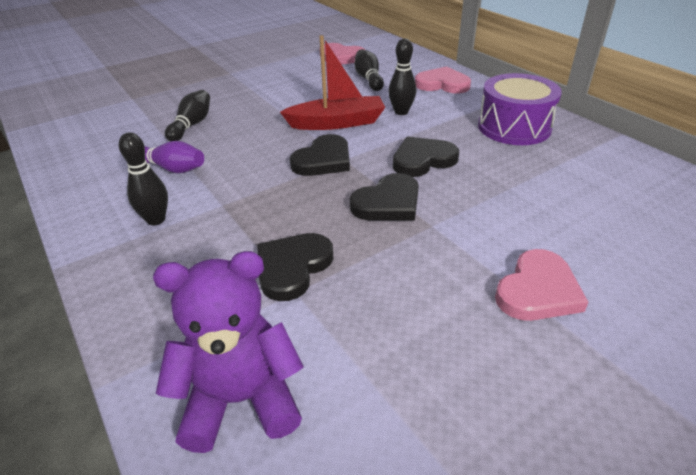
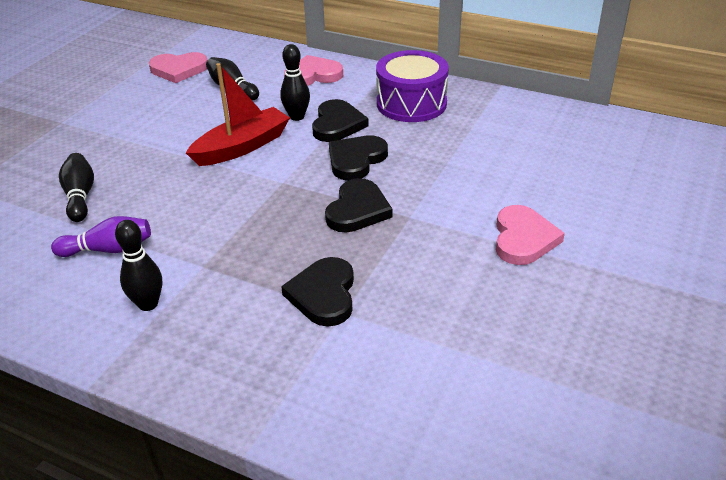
camera: 30 degrees left, 0 degrees up
(241, 399) = (373, 404): purple teddy bear -> none
(323, 160) = (263, 189): black heart -> black heart (337, 124)

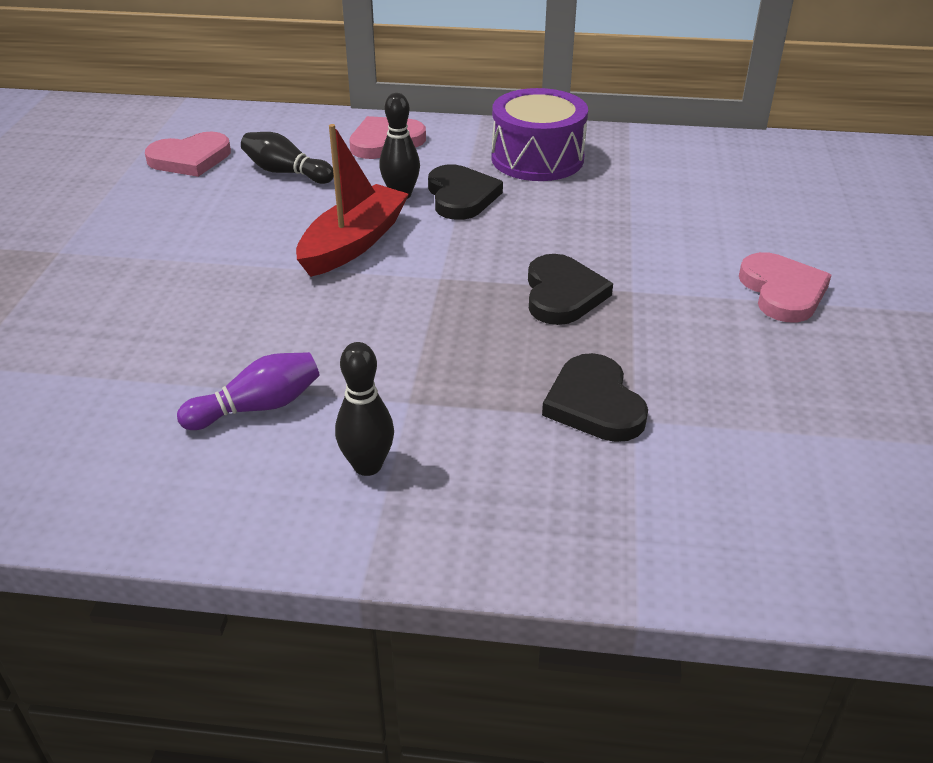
camera: 20 degrees left, 0 degrees up
(80, 196) = (162, 346): black bowling pin -> none
(356, 160) = (516, 235): black heart -> none

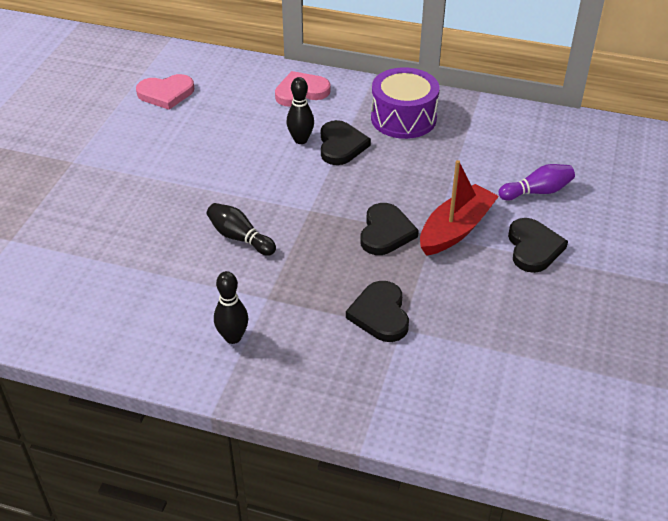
camera: 10 degrees right, 5 degrees up
(257, 407) = (176, 290): purple bowling pin -> purple bowling pin (537, 192)
(286, 172) = (228, 112): black bowling pin -> black bowling pin (240, 238)
(353, 243) = (260, 176): red boat -> red boat (456, 229)
(782, 291) = (533, 248): pink heart -> black heart

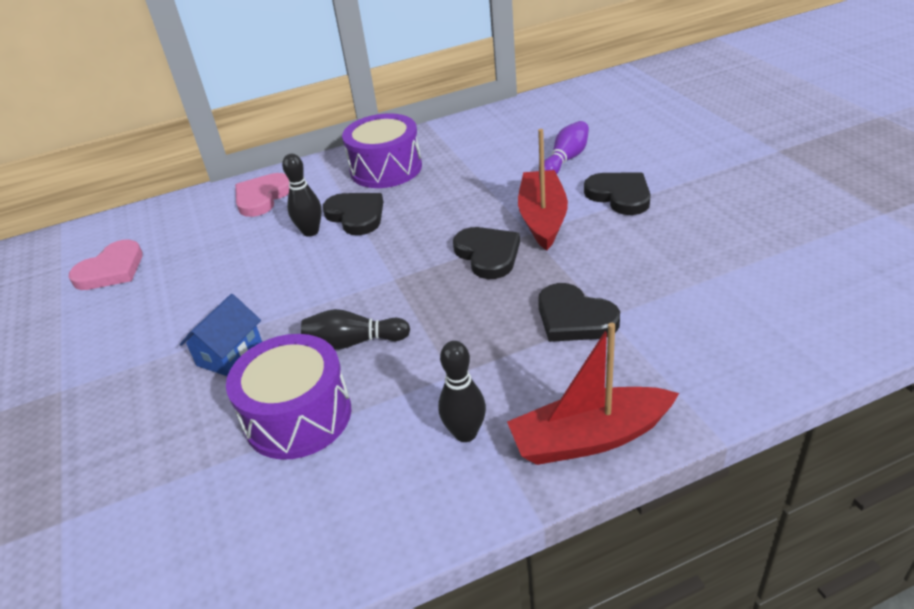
camera: 35 degrees left, 5 degrees down
(164, 263) = (298, 416): none -> purple drum
(170, 198) = (230, 354): none -> blue house
(292, 391) = (589, 438): none -> red boat

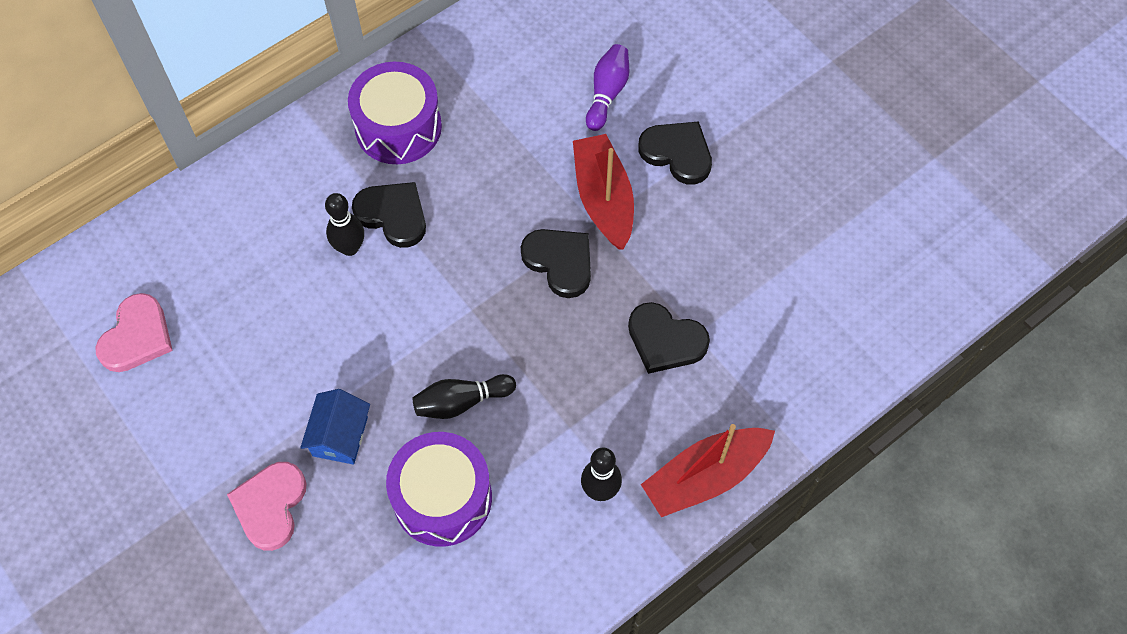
camera: 20 degrees left, 25 degrees up
(262, 197) = (263, 194): pink heart -> pink heart (270, 506)

